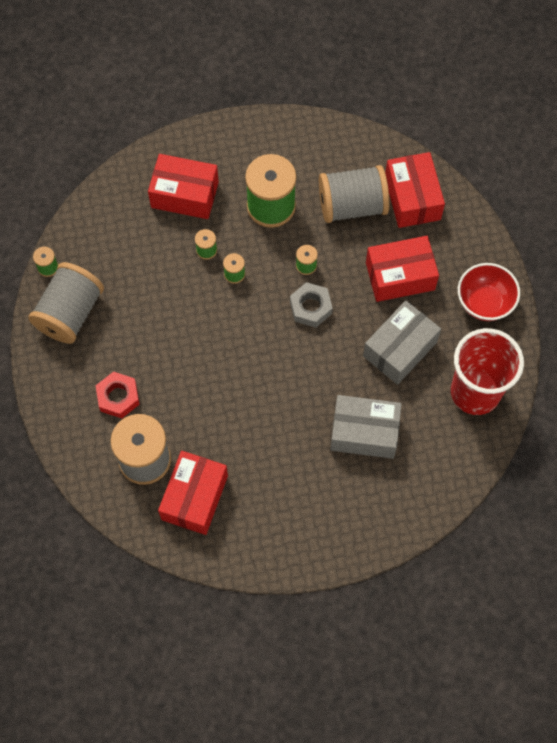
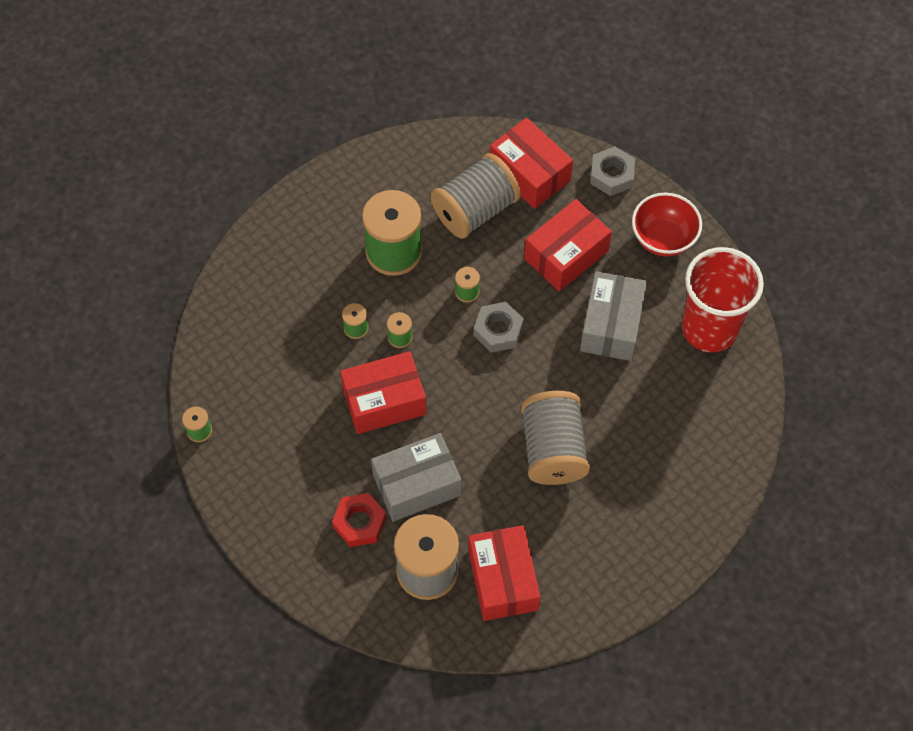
camera: 30 degrees left, 5 degrees down
(70, 313) = (253, 464): grey spool -> grey spool (553, 449)
(184, 195) = (297, 284): red box -> red box (384, 401)
(364, 432) = (629, 424): grey box -> grey box (417, 485)
(476, 231) = (611, 175): none -> grey nut

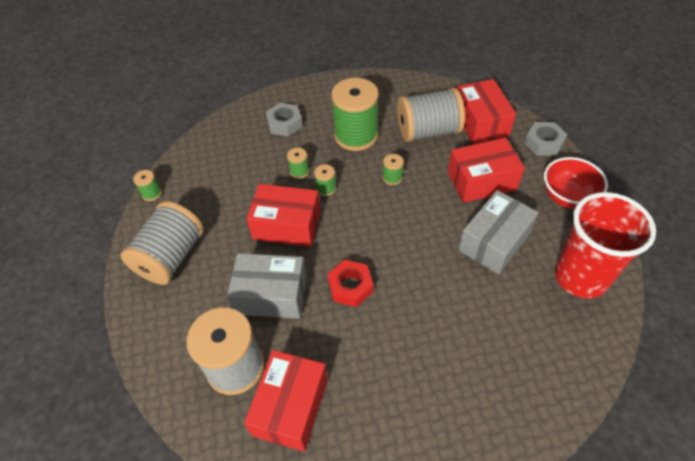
camera: 30 degrees right, 10 degrees down
(359, 523) = (210, 304): red nut -> red nut (350, 286)
(498, 330) = (401, 211): grey nut -> grey nut (284, 123)
(553, 449) = (396, 316): grey spool -> grey spool (171, 256)

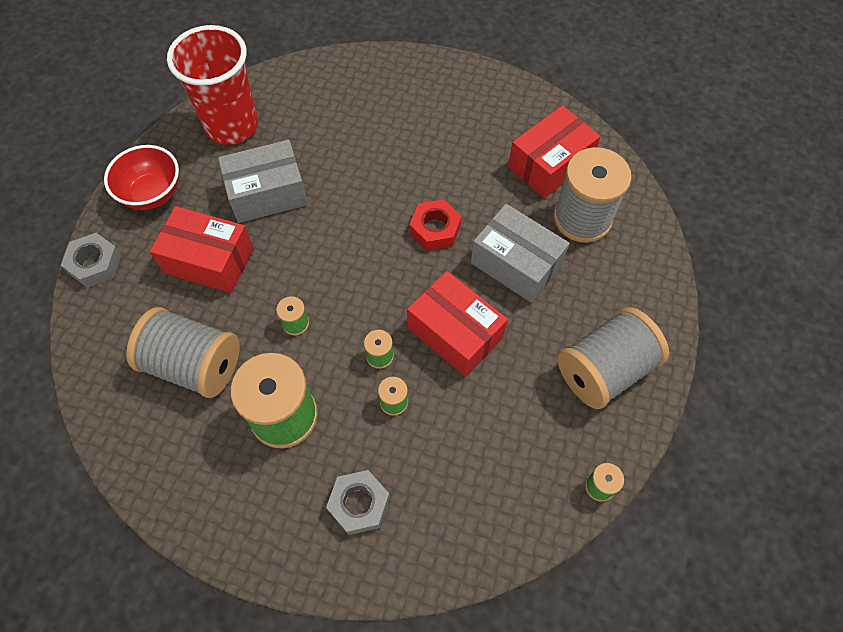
camera: 150 degrees left, 10 degrees up
(480, 122) = (124, 336): red box -> none

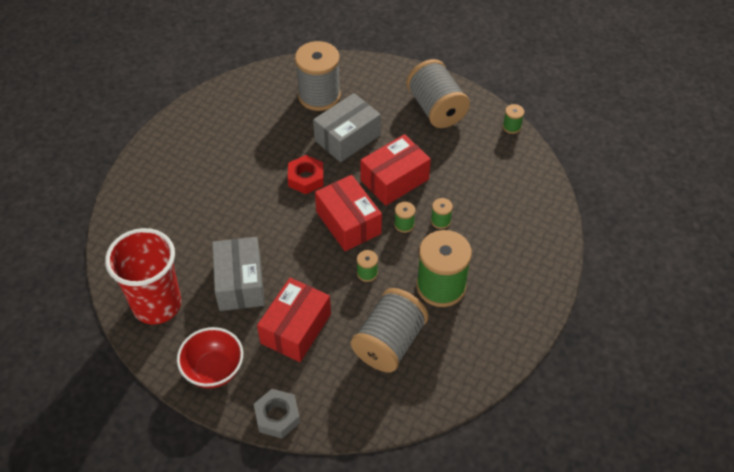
camera: 80 degrees left, 10 degrees down
(359, 504) = (510, 249): grey nut -> none
(550, 164) = (268, 104): red box -> red box (348, 222)

